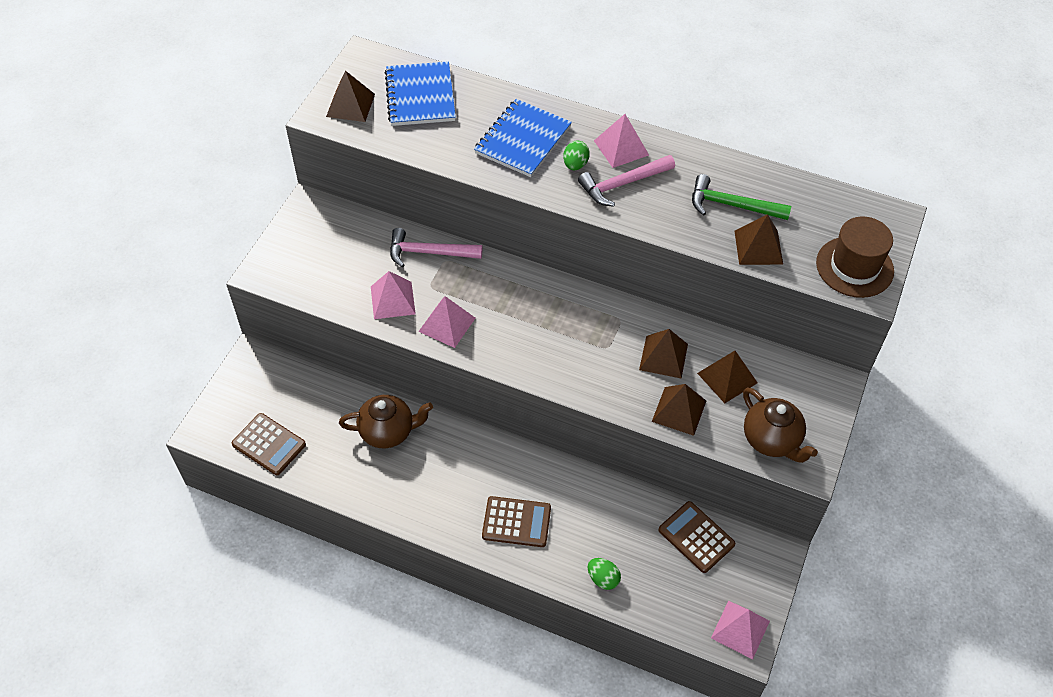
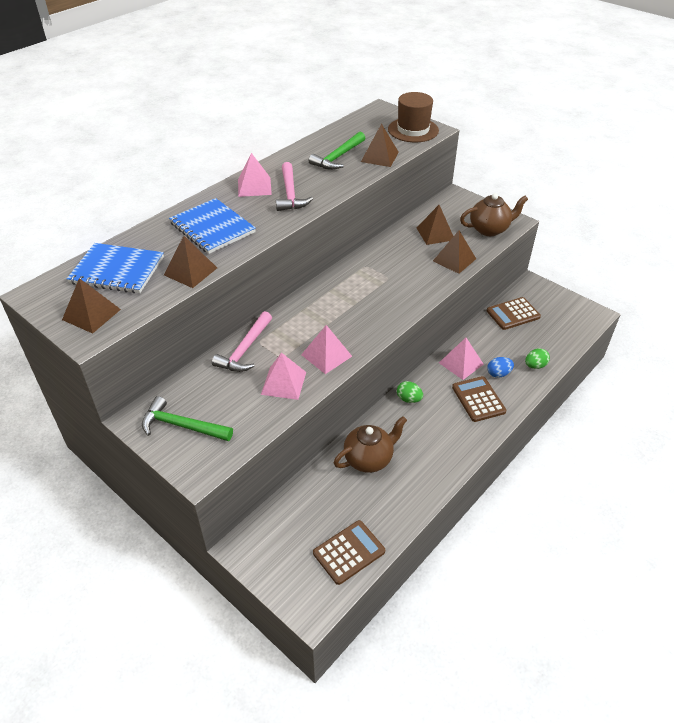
camera: 70 degrees left, 10 degrees down
(310, 241) = (182, 426): none -> green hammer
(388, 432) = (369, 459): brown teapot -> brown teapot turned 45 degrees clockwise
(516, 522) = (478, 399): brown calculator -> brown calculator turned 45 degrees counterclockwise
(570, 537) = (498, 374): none -> blue egg
(575, 165) = (256, 209): green egg -> green egg (409, 399)
(663, 357) = (407, 255): brown pyramid -> brown pyramid (190, 271)
(740, 629) = (582, 314): pink pyramid -> pink pyramid (461, 363)

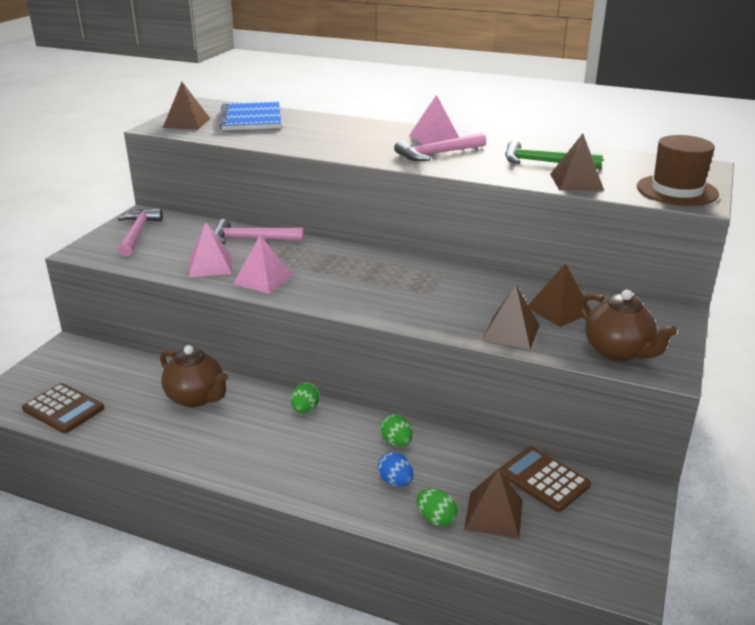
camera: 70 degrees right, 15 degrees down
(182, 426) = (137, 233): green hammer -> pink hammer
(190, 271) = (266, 140): brown pyramid -> brown pyramid (493, 514)
(212, 228) = (342, 136): blue notebook -> none
(461, 363) = (396, 442): pink pyramid -> green egg
(478, 399) = (332, 469): brown calculator -> none

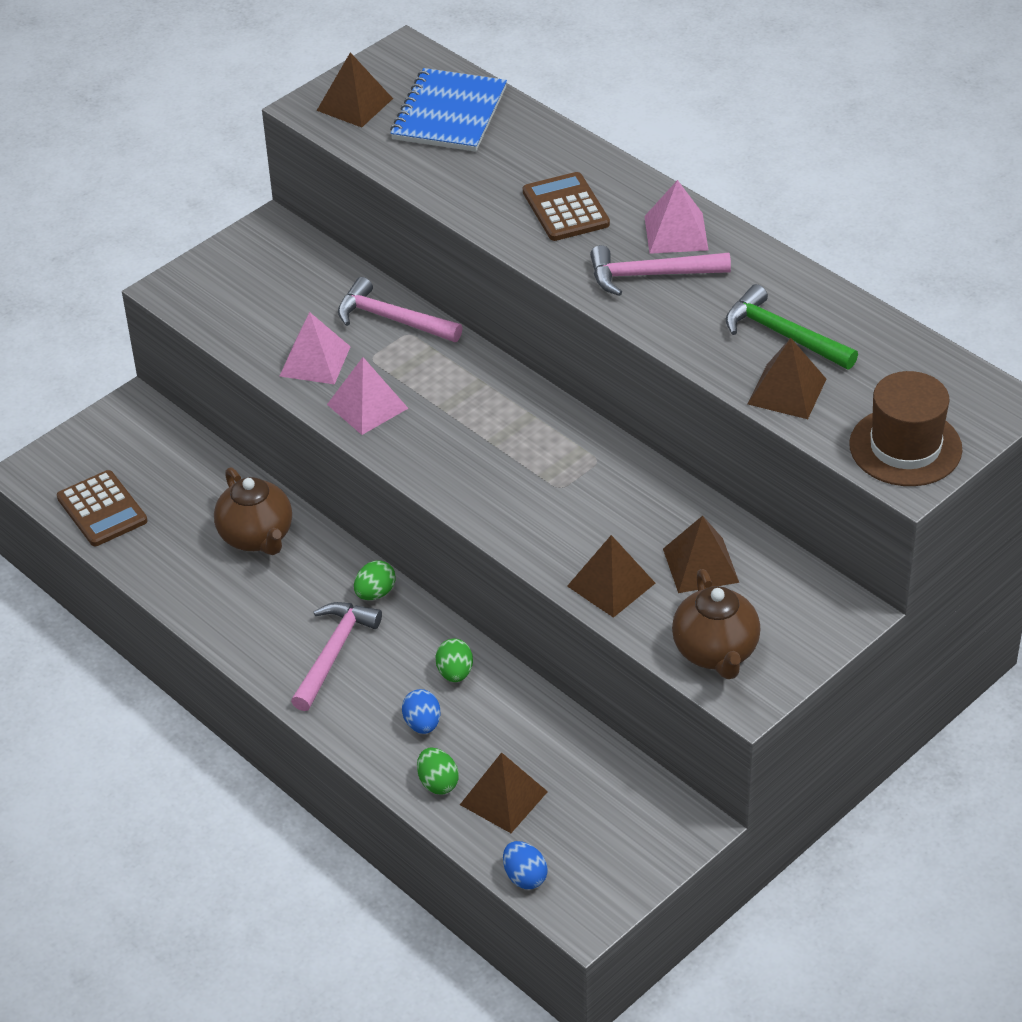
camera: 25 degrees right, 15 degrees up
(137, 233) = (250, 269): pink hammer -> pink hammer (333, 653)
(543, 479) = (591, 774): brown calculator -> brown calculator (565, 208)
(555, 568) = (525, 877): none -> blue egg

